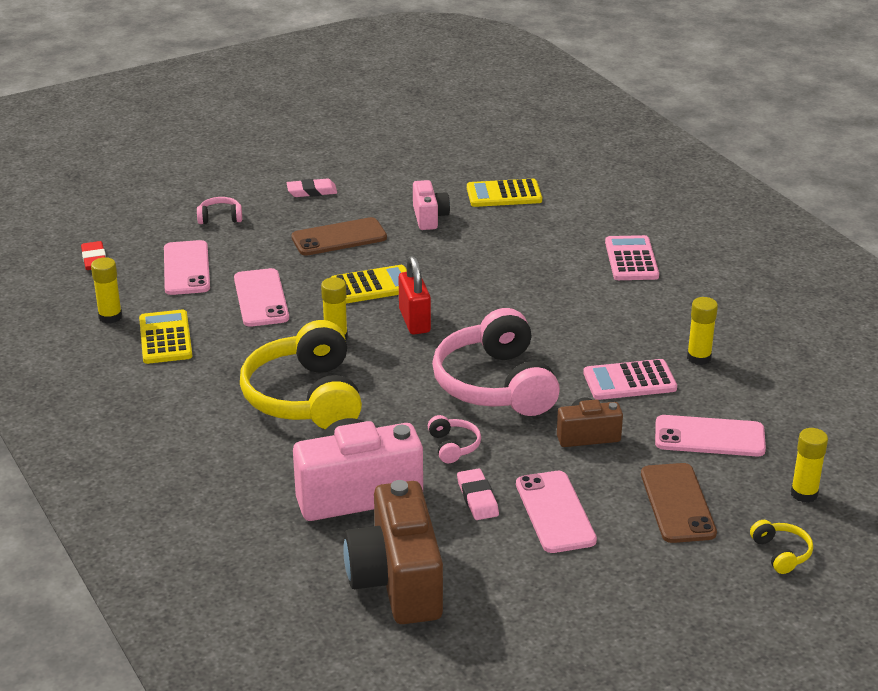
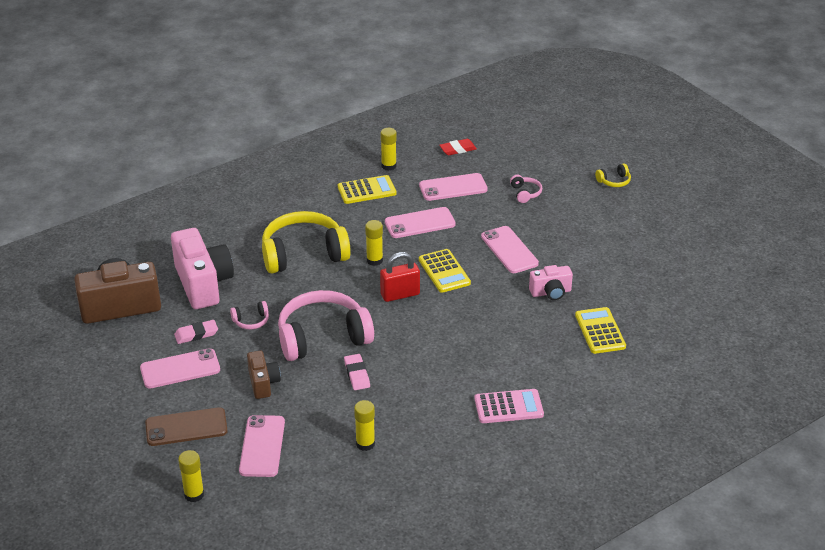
camera: 85 degrees right, 5 degrees up
(312, 191) = (576, 231): pink eraser -> pink eraser (357, 374)
(339, 238) = (509, 250): brown phone -> pink phone
(629, 381) = (331, 405): pink calculator -> none
(781, 553) = (130, 478): yellow headphones -> yellow headphones (614, 181)

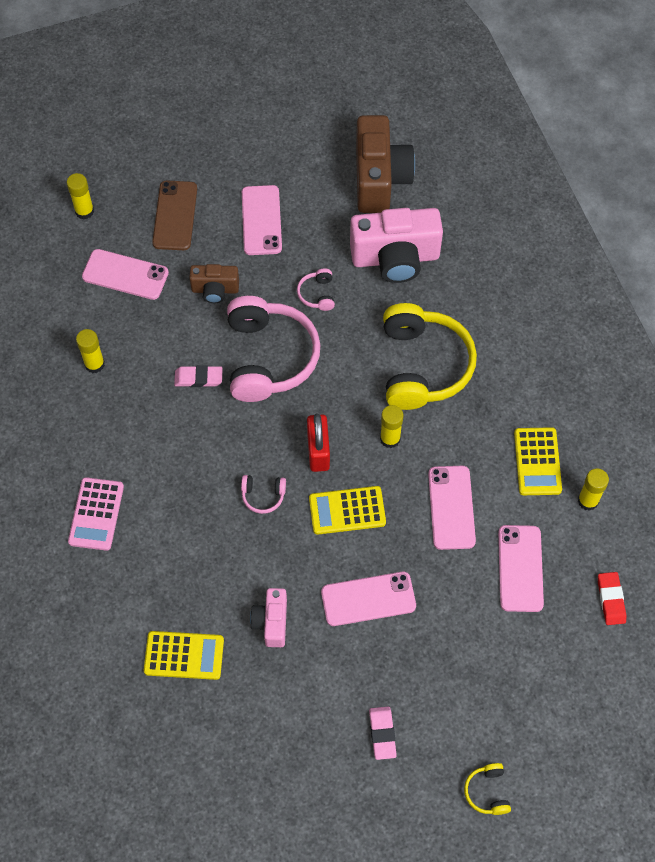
camera: 105 degrees right, 25 degrees up
(196, 334) = (311, 241): pink eraser -> pink eraser (382, 734)
(525, 193) = (486, 658): pink headphones -> pink headphones (263, 496)

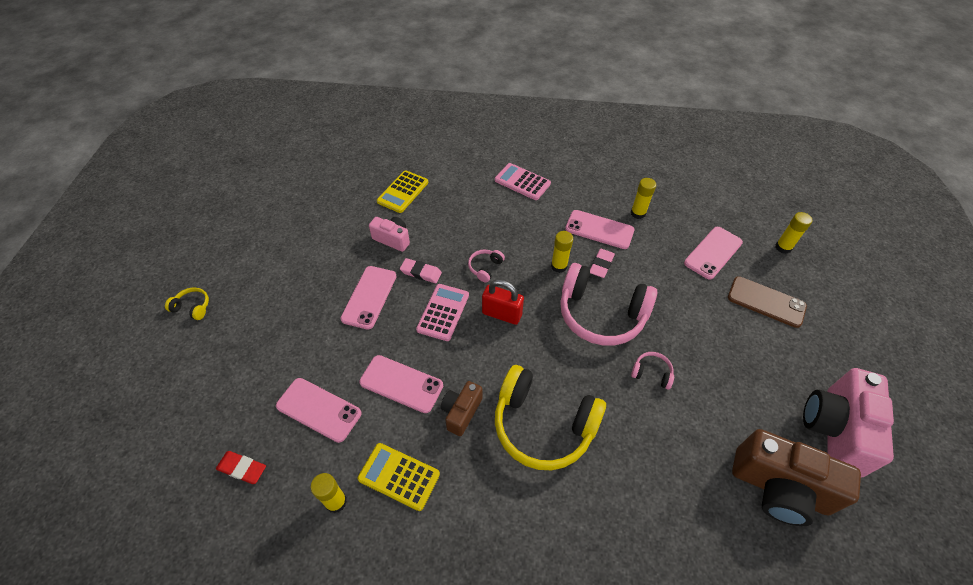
camera: 115 degrees right, 10 degrees down
(215, 290) = (680, 302): brown camera -> brown camera (461, 412)
(261, 220) = (746, 362): pink phone -> pink phone (599, 229)
(347, 510) = (443, 312): yellow calculator -> pink calculator
(382, 734) = (277, 267): pink eraser -> pink eraser (421, 272)
(390, 439) = (486, 367): yellow glue stick -> yellow glue stick (559, 266)
(395, 258) = (672, 457): pink camera -> pink camera (834, 429)

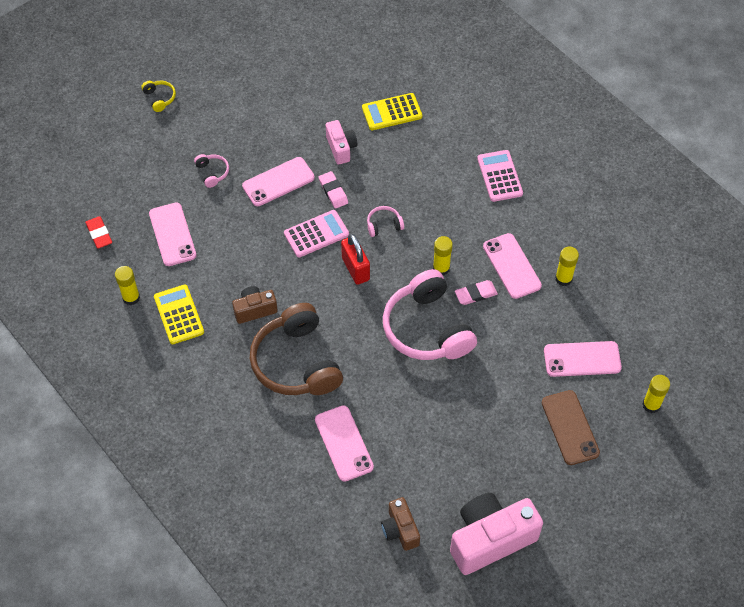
camera: 45 degrees right, 5 degrees up
(401, 384) = (237, 260): pink phone -> pink phone (343, 443)
(543, 425) = (296, 362): yellow headphones -> brown headphones
(651, 373) = (410, 396): pink headphones -> pink headphones (212, 173)
(779, 488) = (400, 530): brown camera -> brown camera, size x0.53

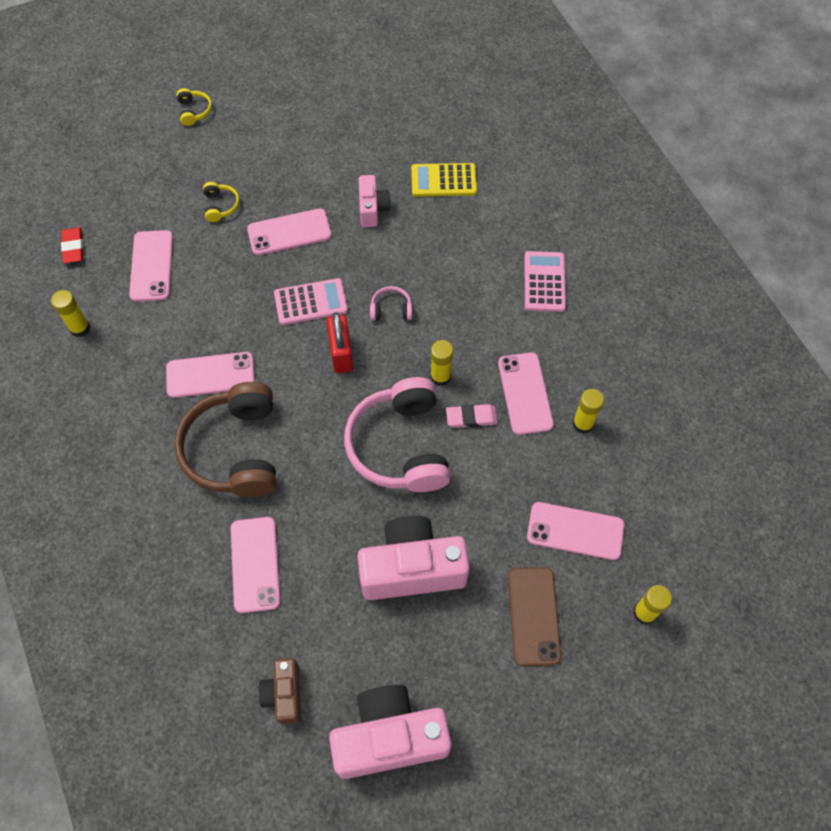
camera: 15 degrees right, 5 degrees up
(179, 314) = (124, 360): yellow calculator -> none
(212, 173) = (220, 206): pink headphones -> yellow headphones
(255, 310) = (210, 375): brown camera -> pink phone
(333, 191) = (347, 257): pink eraser -> none
(467, 416) = (412, 568): none -> pink camera

